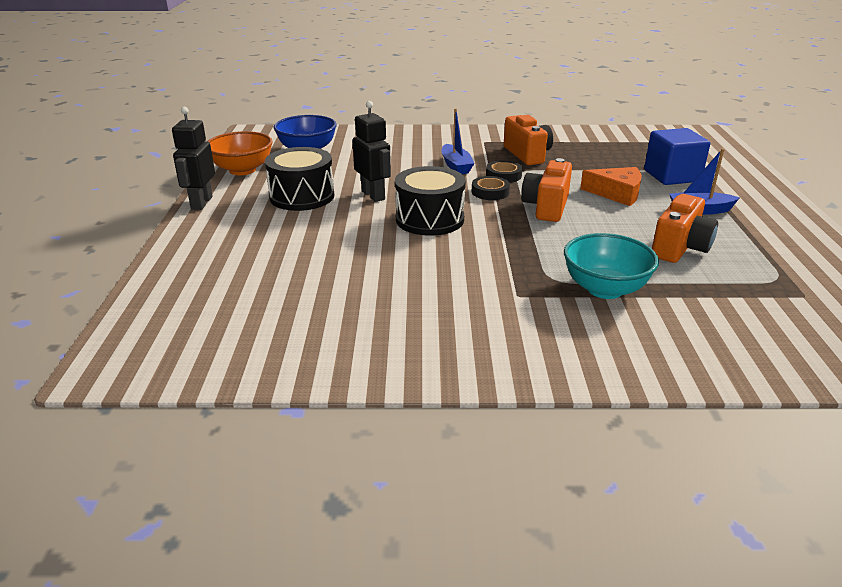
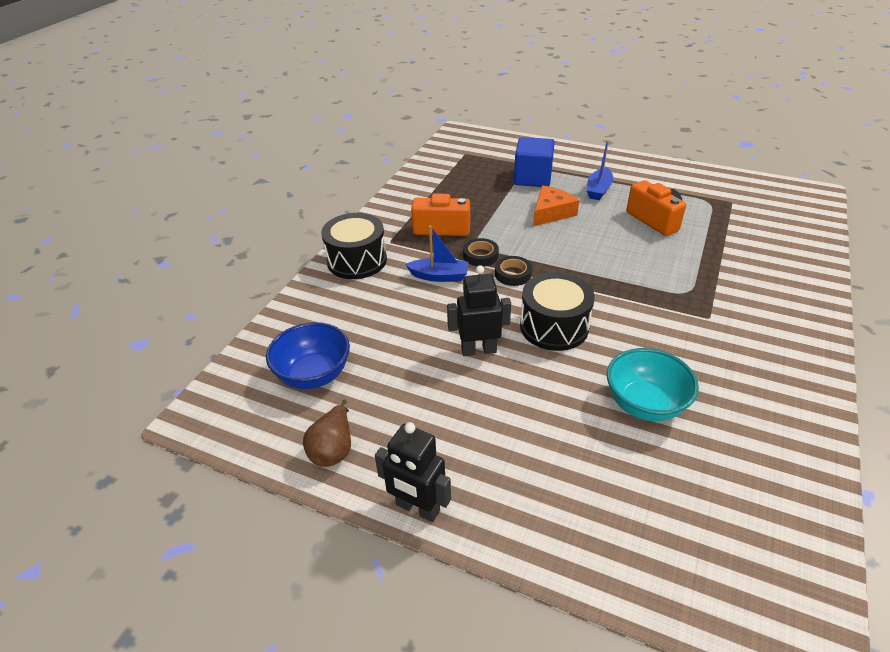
camera: 65 degrees left, 10 degrees up
(242, 170) = (333, 449): orange bowl -> brown pear
(302, 196) = (450, 407): black drum -> black drum (357, 260)
(546, 207) = (560, 254): orange camera -> none
(604, 289) = (708, 273): turquoise bowl -> turquoise bowl (644, 404)

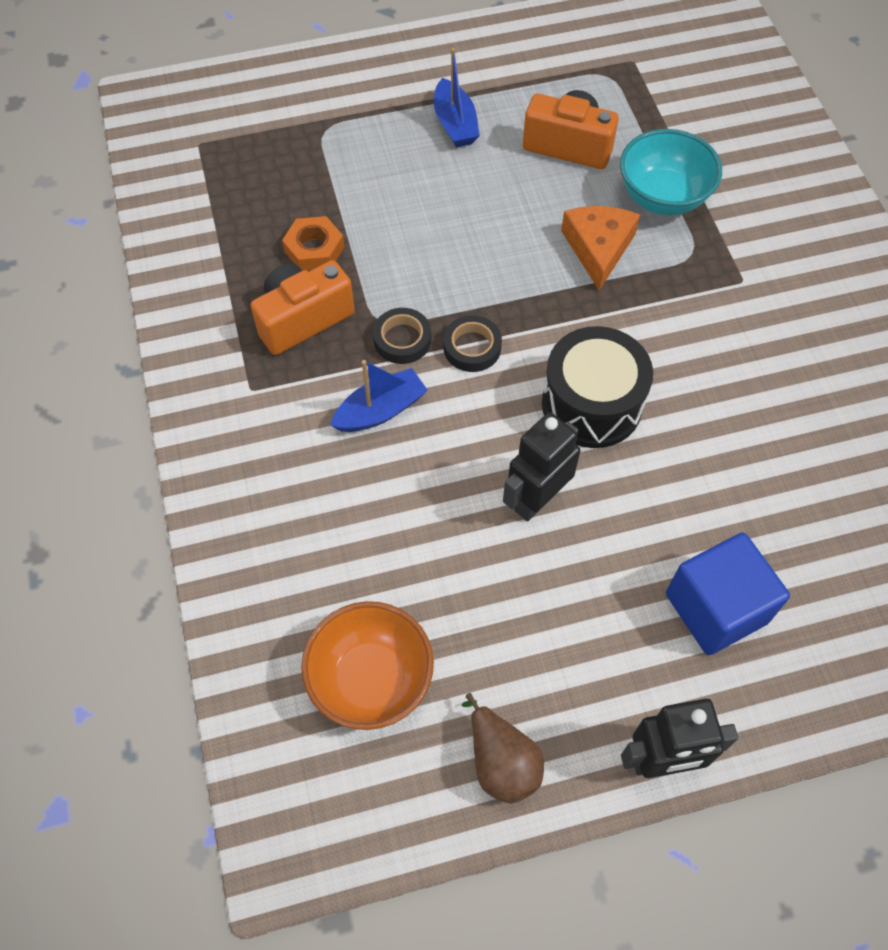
camera: 40 degrees left, 20 degrees up
(314, 375) = (371, 680): blue bowl -> orange bowl
(357, 260) = (237, 454): black drum -> none
(476, 207) = (314, 249): none -> orange nut
(532, 178) = (346, 146): blue cube -> blue cube (716, 608)
(551, 212) = (428, 203): orange cheese -> orange cheese (598, 248)
(644, 404) = (770, 454): turquoise bowl -> turquoise bowl (662, 197)

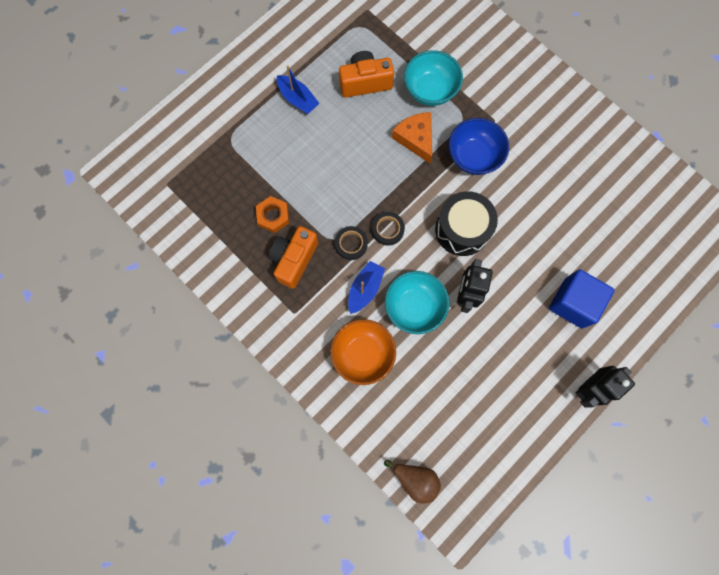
camera: 30 degrees left, 15 degrees up
(371, 680) = (445, 425): orange bowl -> orange bowl (363, 354)
(440, 475) = (414, 307): none -> turquoise bowl
(501, 762) = (523, 428): brown pear -> brown pear (415, 479)
(676, 313) = (473, 157): none -> blue bowl

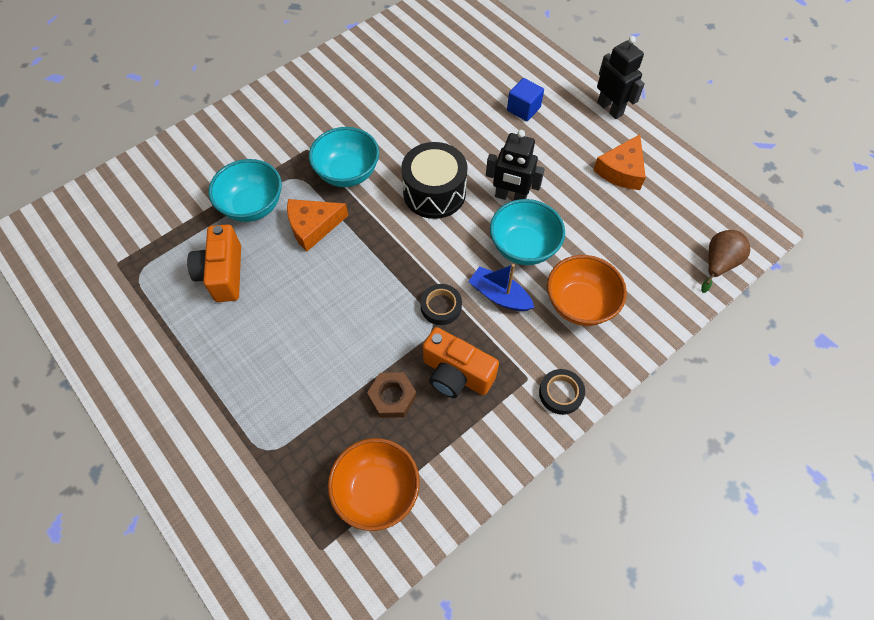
camera: 85 degrees left, 15 degrees down
(205, 214) = (377, 491): none -> orange bowl
(273, 216) = (392, 397): orange nut -> brown nut
(297, 99) = (226, 356): blue boat -> none
(387, 230) = (426, 265): black tape -> black tape (561, 393)
(473, 157) = (347, 173): blue bowl -> turquoise bowl
(510, 396) = (621, 170): none -> orange cheese
(573, 303) = (523, 109): blue cube -> blue cube, size x0.63

